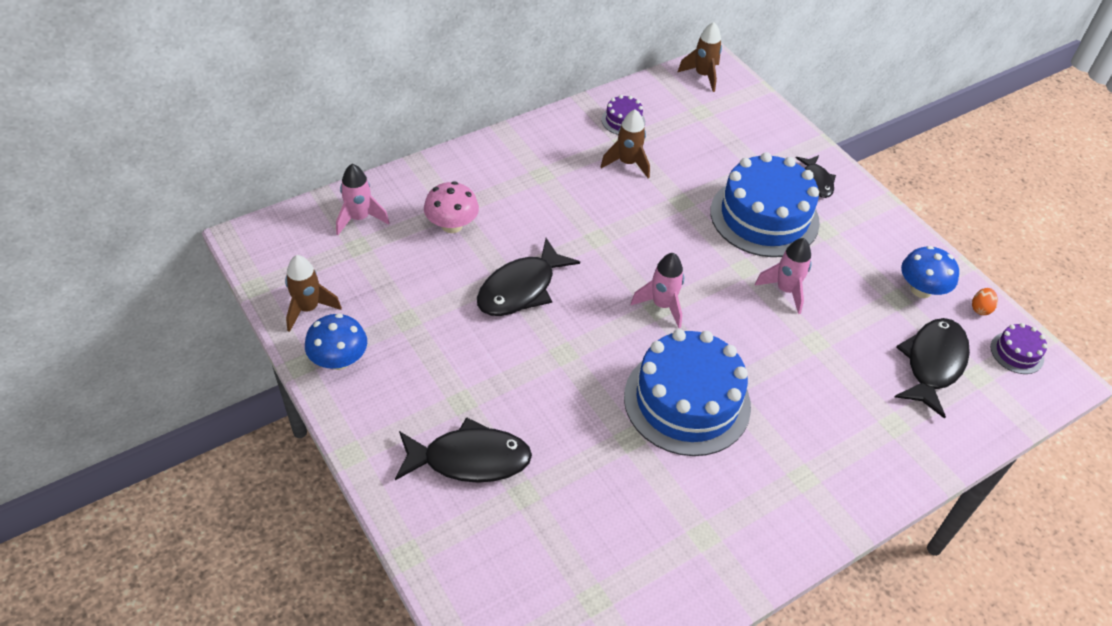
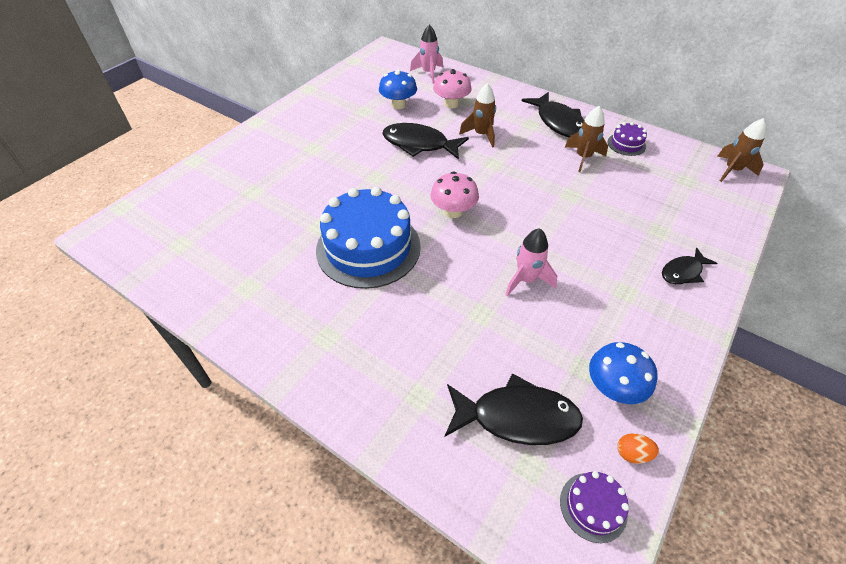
camera: 70 degrees right, 0 degrees up
(308, 309) = (349, 79): brown rocket -> brown rocket (481, 135)
(339, 360) = (319, 99): blue mushroom -> blue mushroom (398, 105)
(470, 459) = (270, 163): black fish -> black fish (558, 122)
(662, 305) = (453, 211): pink rocket -> pink mushroom
(764, 216) = (601, 246): blue cake -> none

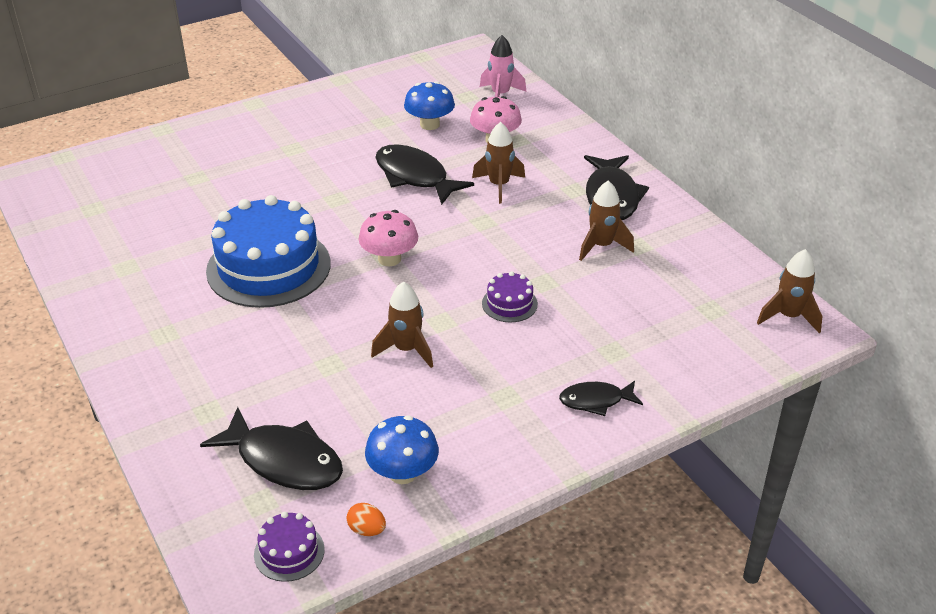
camera: 25 degrees right, 10 degrees down
(526, 280) = (406, 349): pink rocket -> brown rocket
(626, 144) = (676, 246): purple cake -> purple cake (509, 303)

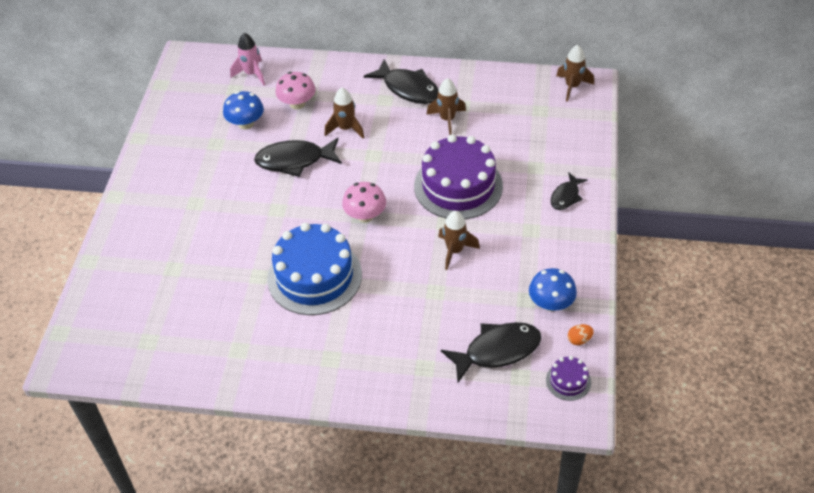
camera: 50 degrees left, 10 degrees up
(509, 303) = (458, 186): purple cake -> purple cake, size x2.29

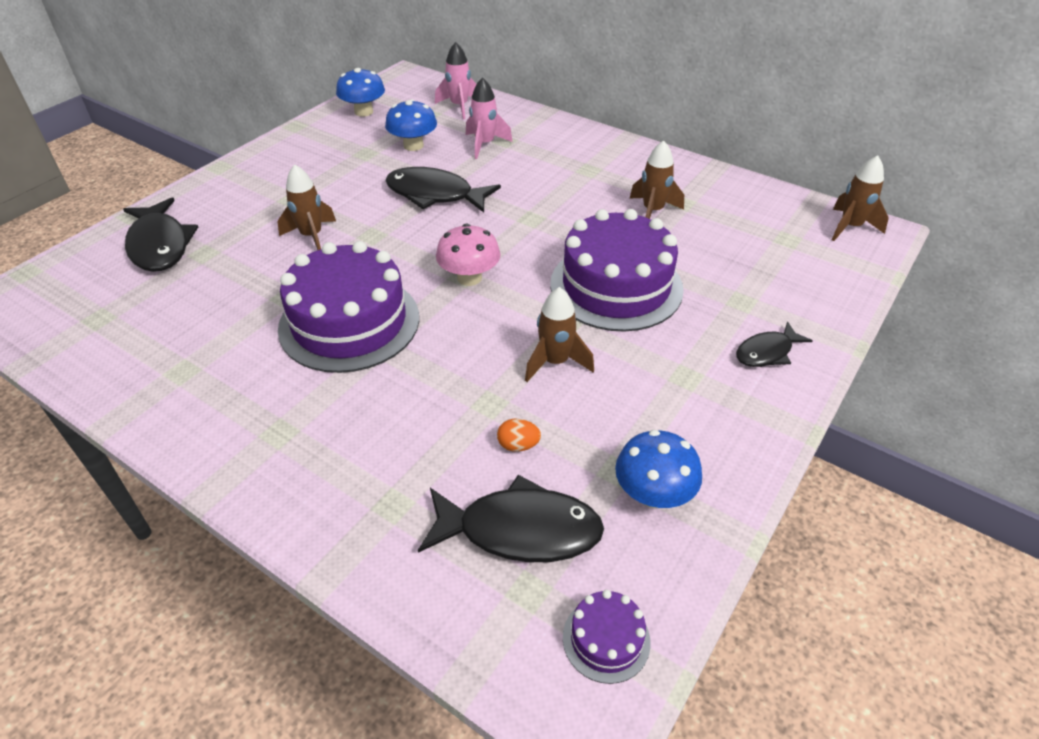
camera: 25 degrees right, 5 degrees down
(181, 105) = (363, 112): none -> blue mushroom
(297, 104) = (484, 144): pink mushroom -> pink rocket
(314, 276) = (349, 322): blue cake -> purple cake
(346, 129) = (520, 183): brown rocket -> brown rocket (311, 236)
(408, 88) = (625, 167): black fish -> black fish (160, 245)
(579, 340) = (667, 574): orange egg -> orange egg (518, 445)

